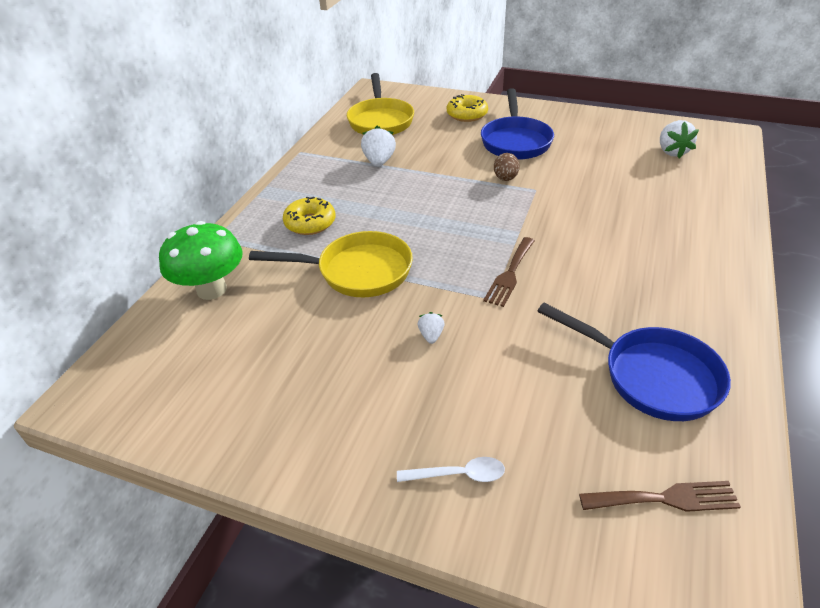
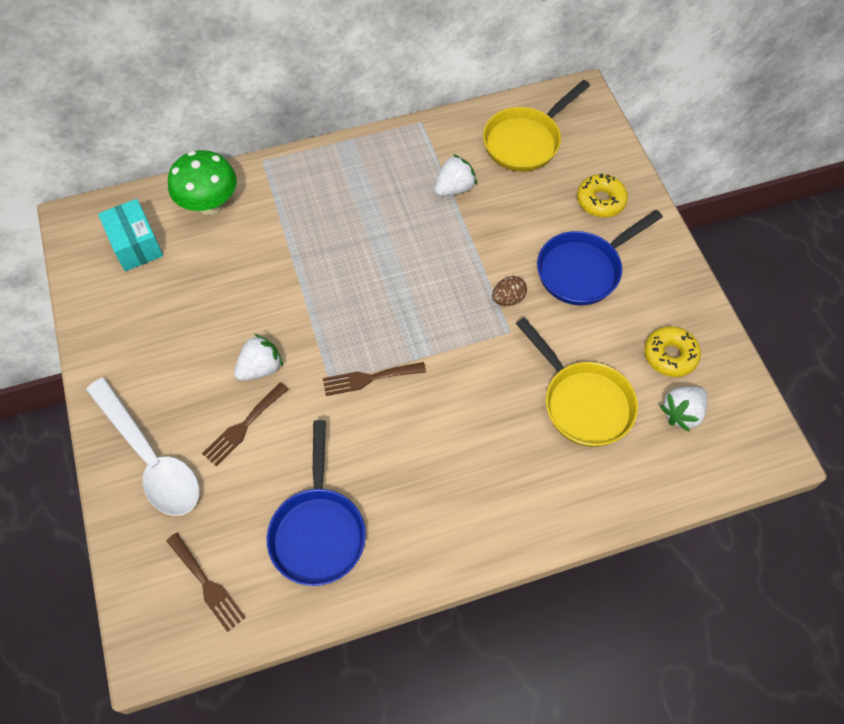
camera: 50 degrees right, 20 degrees up
(183, 362) = (136, 245): none -> turquoise box
(310, 223) = (328, 204): yellow donut -> yellow donut (670, 355)
(357, 271) = (295, 276): yellow pan -> yellow pan (583, 402)
(431, 335) = (260, 368): white strawberry -> white strawberry, size x1.82
(458, 475) = (150, 458): white spoon -> white spoon, size x2.33
(486, 377) = (243, 426): none -> brown fork

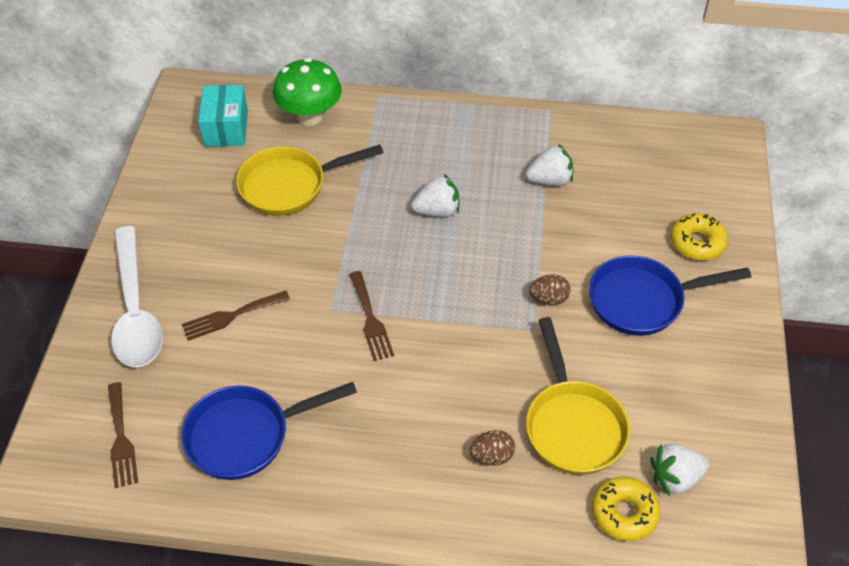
camera: 25 degrees right, 10 degrees down
(260, 368) = (275, 272): white strawberry -> white strawberry (437, 211)
(318, 531) = (246, 435): blue pan -> blue pan turned 45 degrees clockwise
(369, 378) = (370, 319): brown fork -> brown fork turned 120 degrees counterclockwise
(526, 141) = (647, 162): yellow pan -> yellow pan (289, 186)
(533, 458) = (492, 456): none -> brown egg
(670, 355) = (692, 417): yellow donut -> yellow donut (624, 513)

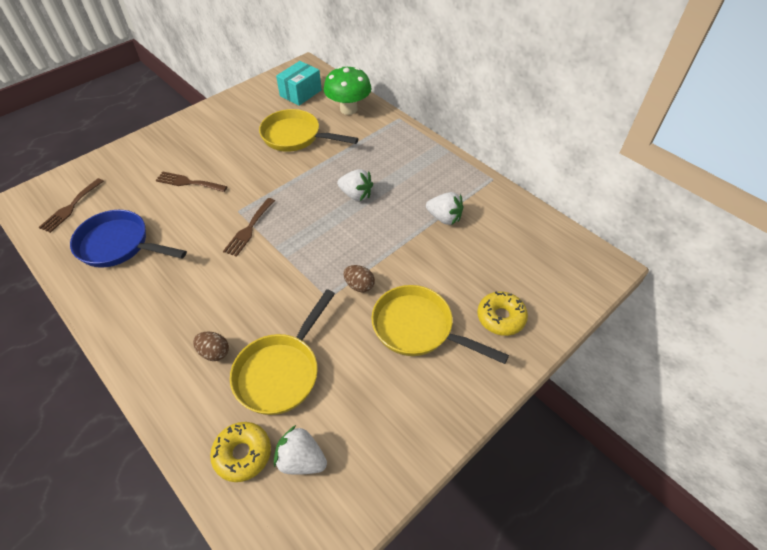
camera: 40 degrees right, 0 degrees up
(135, 310) = (153, 152): white spoon -> none
(643, 301) = (418, 328): blue pan -> yellow pan

